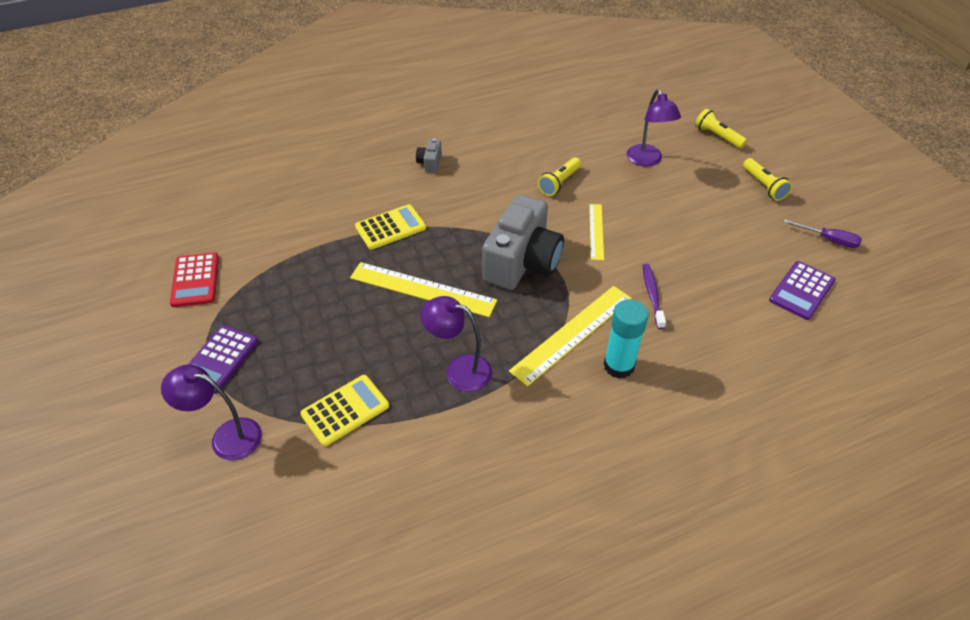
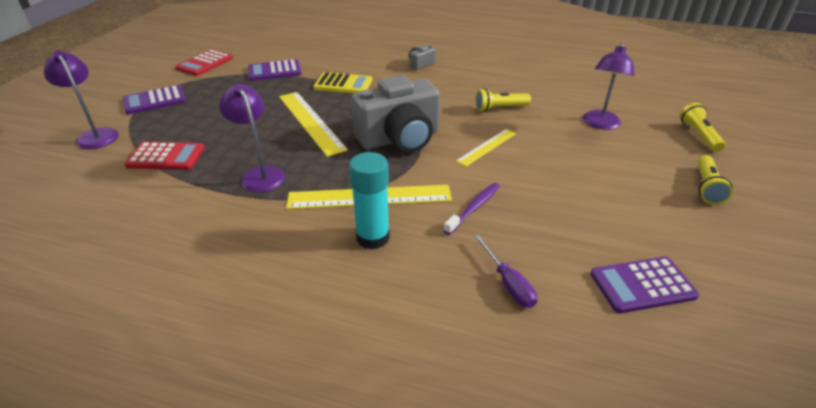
camera: 40 degrees right, 10 degrees down
(295, 248) = (274, 71): none -> purple calculator
(345, 410) = (166, 157): yellow calculator -> red calculator
(829, 240) = (737, 262): purple screwdriver -> purple screwdriver (508, 283)

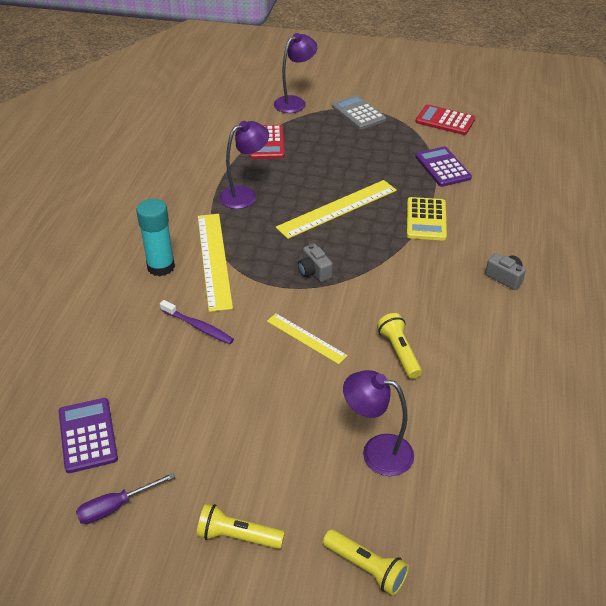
camera: 85 degrees right, 5 degrees up
(155, 101) = (358, 113): purple calculator -> grey calculator
(400, 138) = (314, 271): grey camera -> grey camera, size x0.41
(508, 283) = (101, 346): purple screwdriver -> purple screwdriver (115, 506)
(699, 135) = (366, 568): yellow flashlight -> yellow flashlight turned 45 degrees clockwise

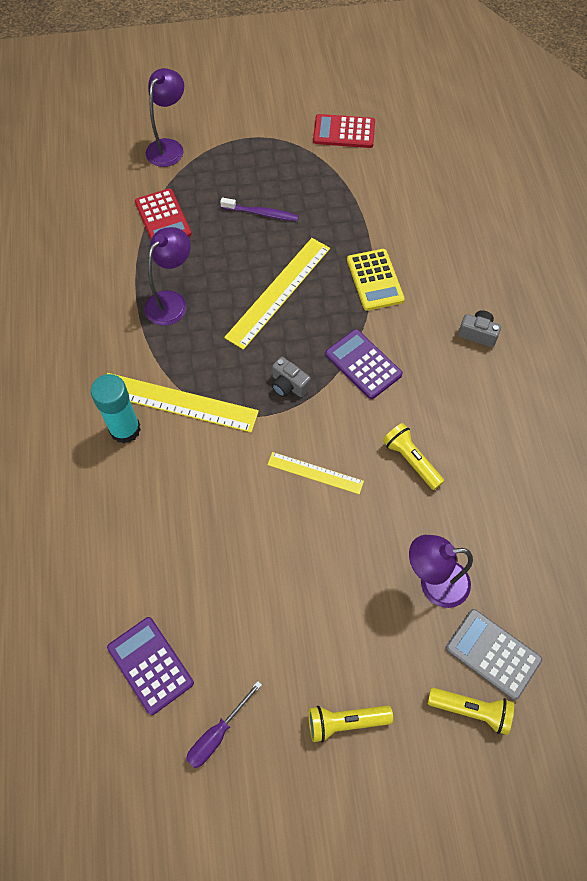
camera: 20 degrees left, 20 degrees up
(198, 327) = (201, 495): purple toothbrush -> purple toothbrush (261, 213)
(214, 260) = (178, 402): yellow ruler -> yellow ruler turned 45 degrees counterclockwise
(358, 113) = (246, 145): grey calculator -> grey calculator (492, 654)
(442, 167) = (365, 202): purple calculator -> purple calculator (363, 364)

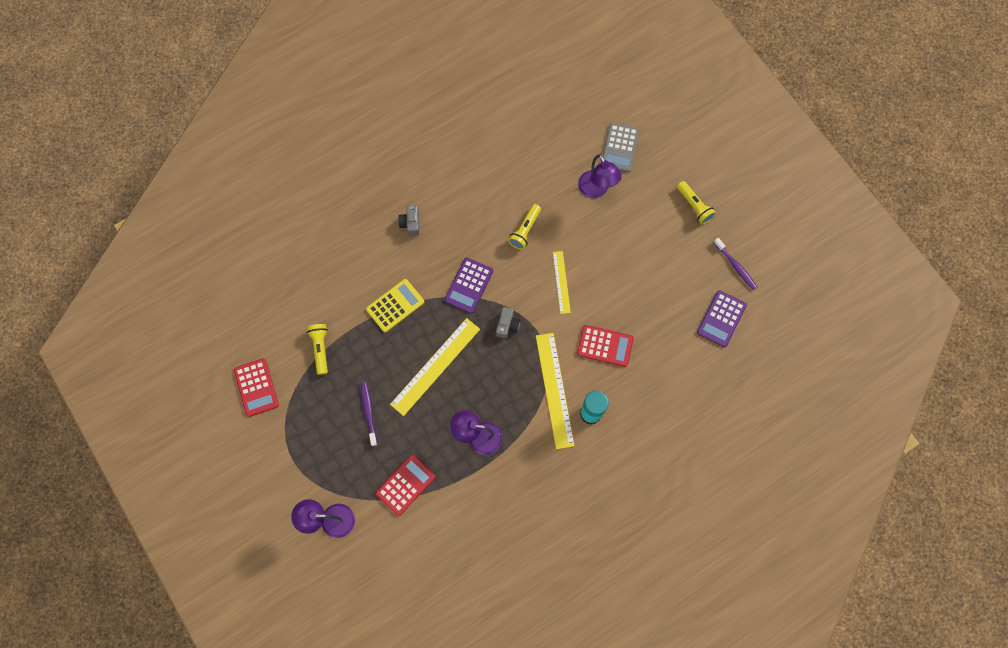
camera: 115 degrees left, 10 degrees up
(200, 486) = (605, 346): none -> red calculator
(217, 734) = (735, 266): purple screwdriver -> purple toothbrush
(278, 292) = (435, 366): yellow ruler -> yellow ruler turned 60 degrees counterclockwise
(471, 710) = (655, 148): yellow flashlight -> yellow flashlight (320, 349)

